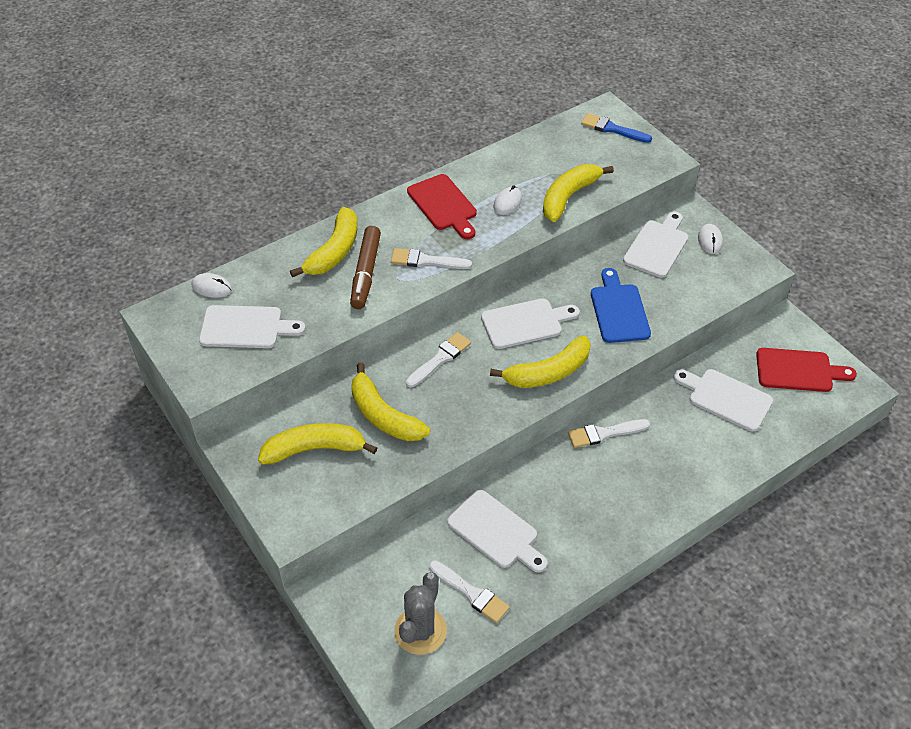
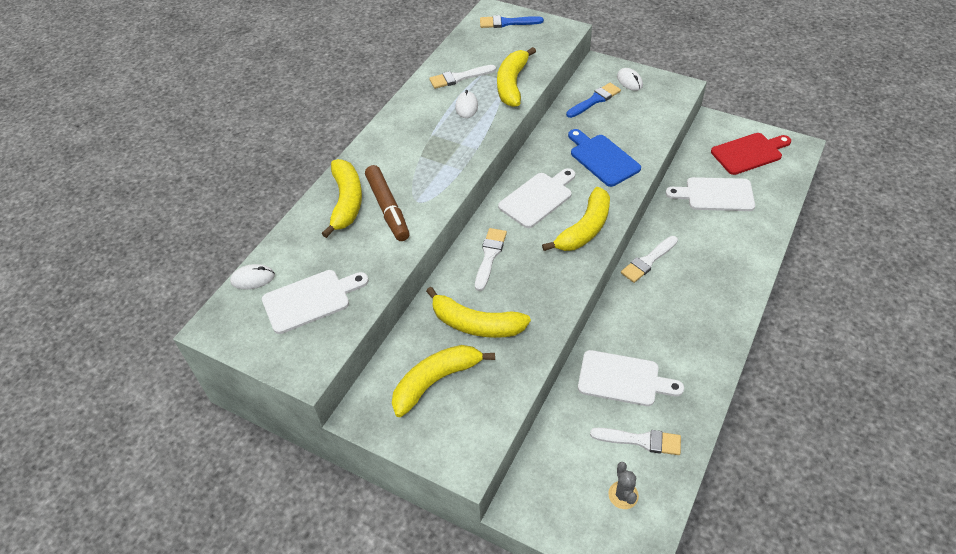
camera: 25 degrees left, 0 degrees up
(420, 630) = (623, 495): grey cactus -> grey cactus, size x0.58
(426, 261) = (433, 178): white brush -> white brush (459, 77)
(443, 205) = (415, 128): red cutting board -> none
(657, 246) = (595, 100): white cutting board -> blue brush

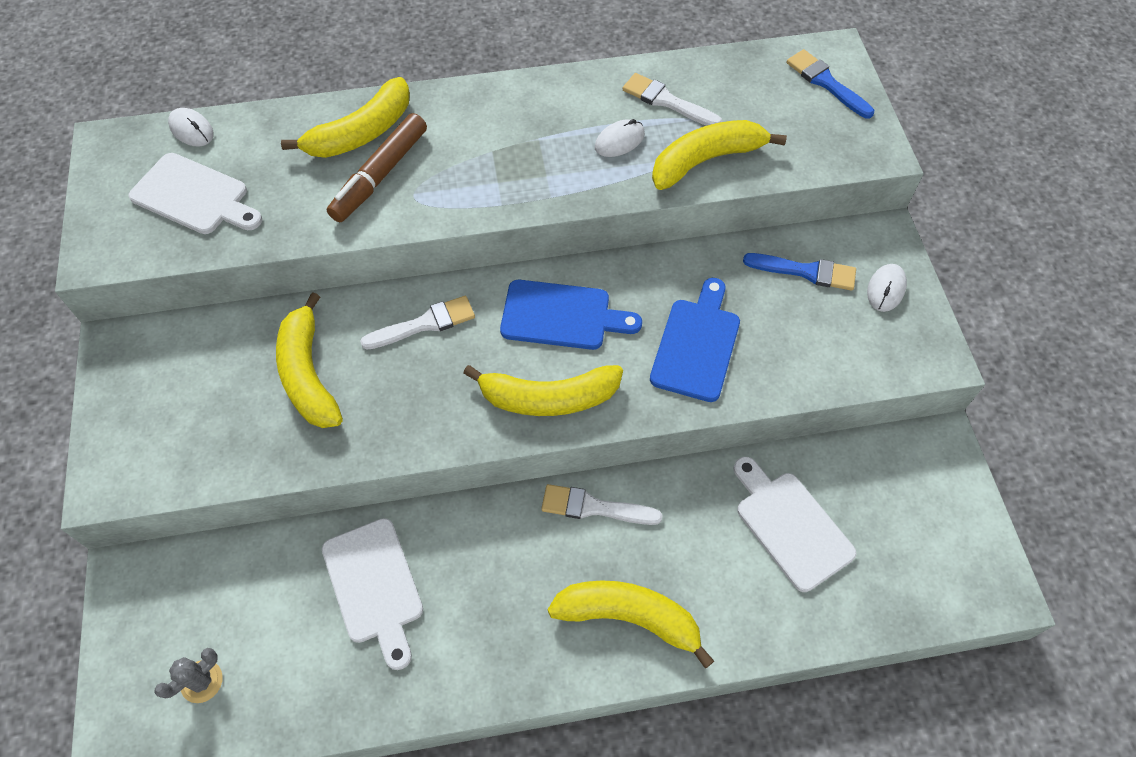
camera: 50 degrees right, 10 degrees up
(436, 381) = (200, 386): yellow banana -> yellow banana (629, 617)
(538, 198) = (562, 316): white cutting board -> blue cutting board
(640, 440) = (292, 658): white brush -> none
(749, 153) = (919, 527): red cutting board -> none

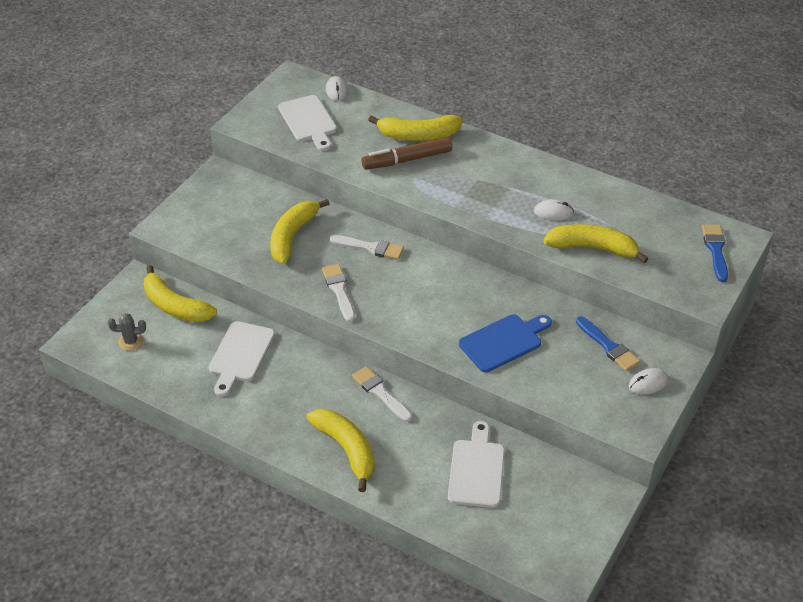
camera: 40 degrees right, 15 degrees down
(548, 398) = (398, 317): yellow banana -> yellow banana (175, 306)
(562, 316) = (445, 286): blue cutting board -> none
(667, 101) = (604, 208): white brush -> white brush (339, 290)

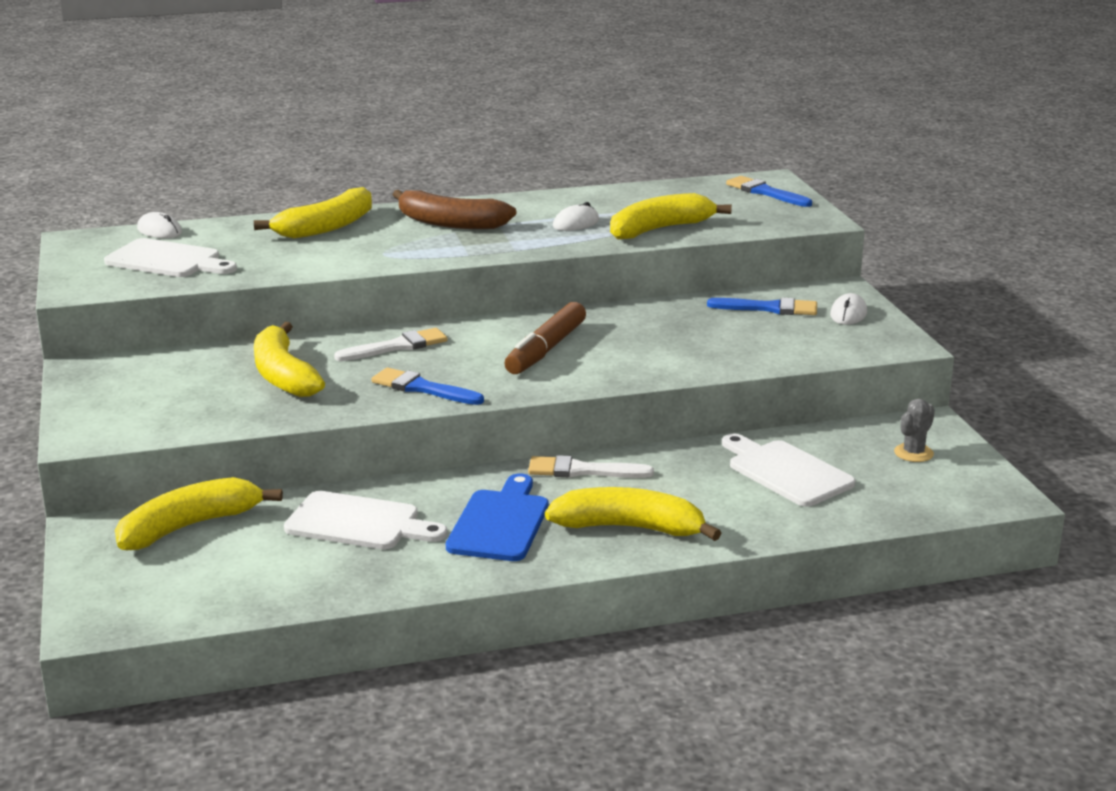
camera: 45 degrees left, 20 degrees down
(130, 341) = (180, 584): grey cactus -> grey cactus (913, 453)
(175, 306) = (189, 526): yellow banana -> yellow banana turned 150 degrees clockwise
(240, 355) = (359, 523): white cutting board -> white cutting board turned 45 degrees counterclockwise
(339, 290) = (422, 388): white brush -> blue brush
(407, 160) = (349, 245): brown marker -> brown marker (546, 349)
(485, 170) = (450, 223): none -> brown banana
(504, 342) = (670, 347): blue cutting board -> blue cutting board (500, 523)

